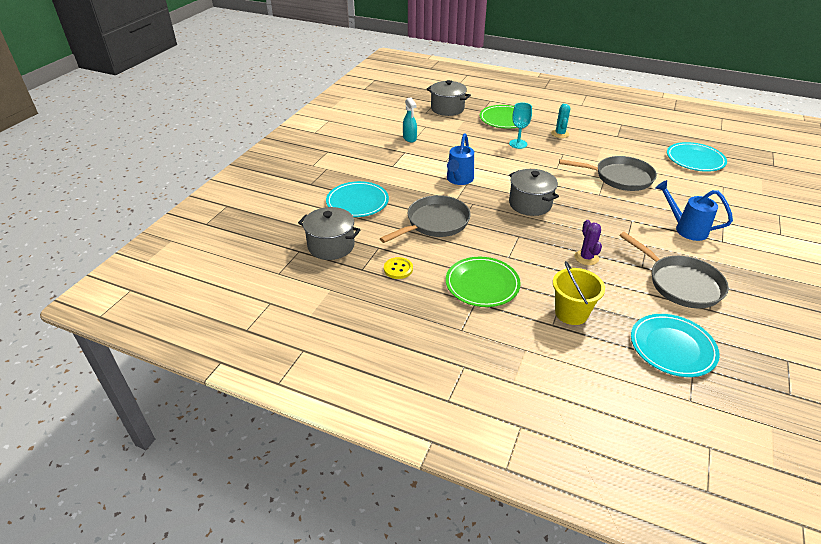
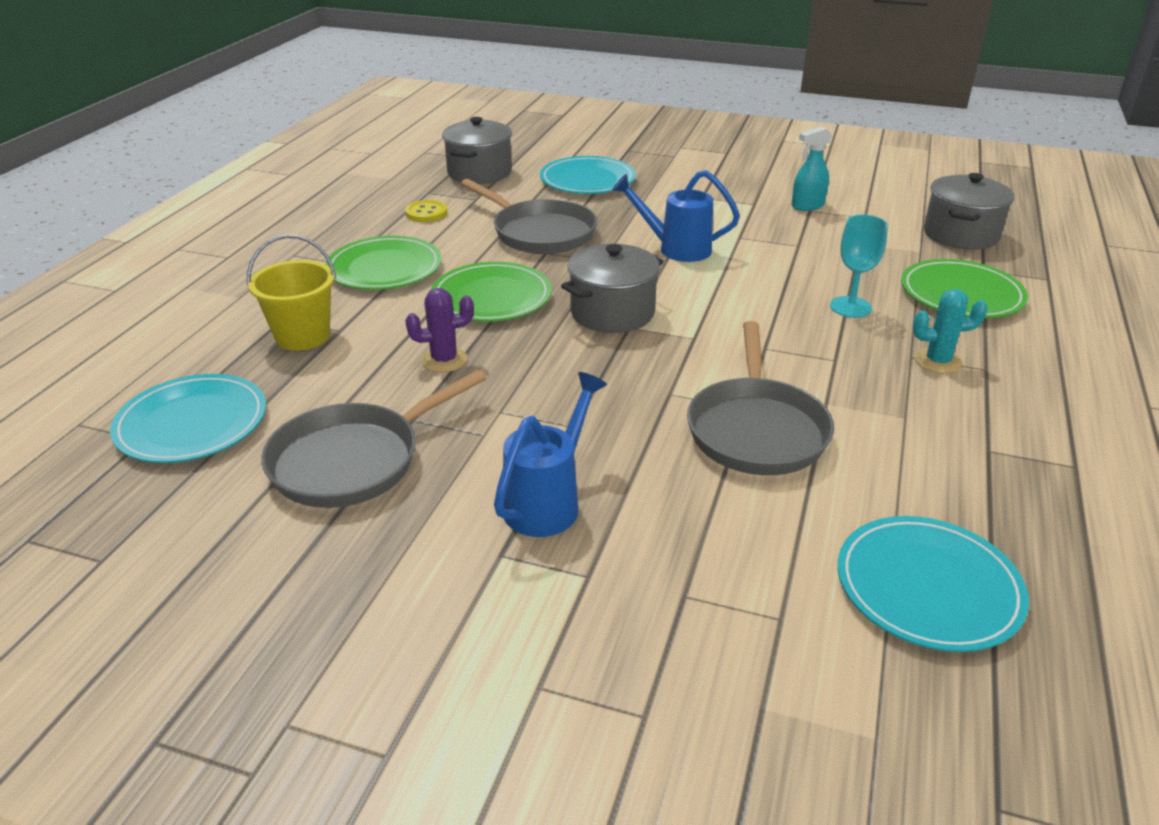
camera: 85 degrees right, 5 degrees down
(517, 242) = (491, 297): none -> green plate

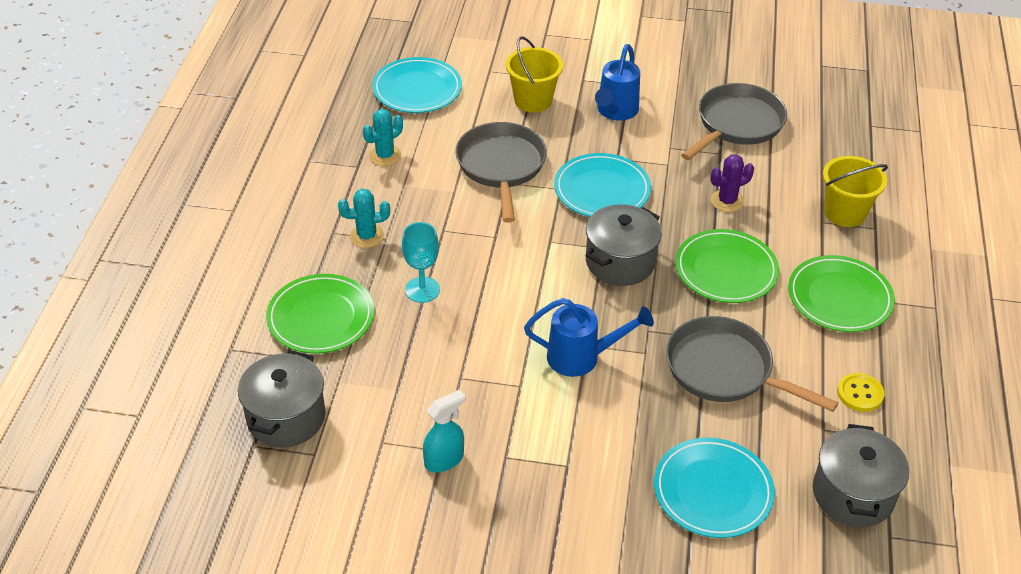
camera: 170 degrees right, 10 degrees up
(192, 424) = (852, 137): turquoise plate -> turquoise plate (602, 190)
(695, 539) = (533, 100): none -> yellow bucket
(949, 463) = (385, 155): none -> turquoise cactus

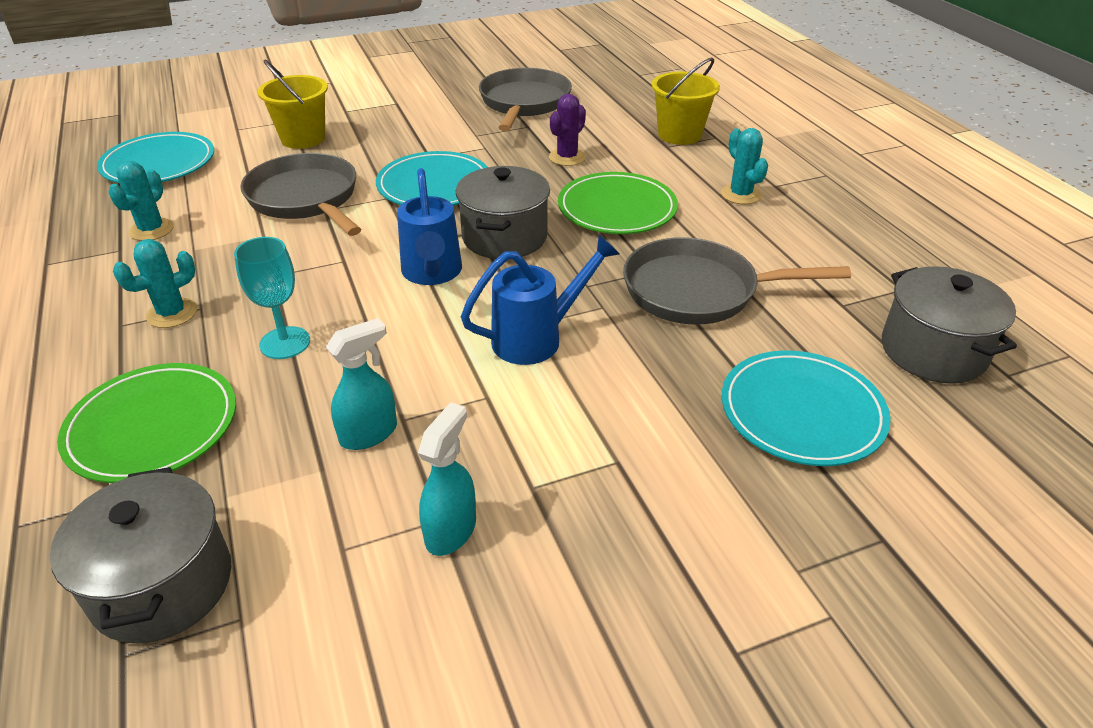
camera: 30 degrees left, 5 degrees down
(436, 378) = (369, 433): none -> turquoise spray bottle
(615, 112) = (398, 125): blue watering can -> blue watering can (432, 274)
(839, 297) = (740, 194): green plate -> turquoise cactus
(860, 393) = (840, 262): yellow button -> none

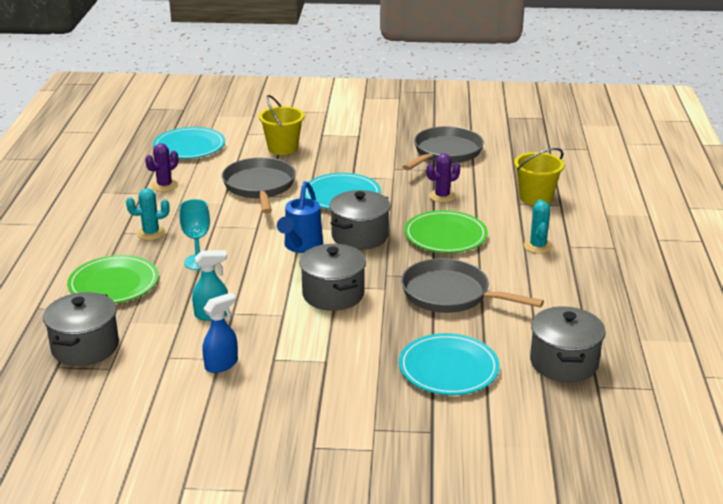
camera: 25 degrees right, 10 degrees down
(151, 230) = (164, 185): turquoise cactus -> purple cactus
(451, 530) = (221, 364): turquoise spray bottle -> blue spray bottle
(537, 338) = (333, 294): blue watering can -> grey pot

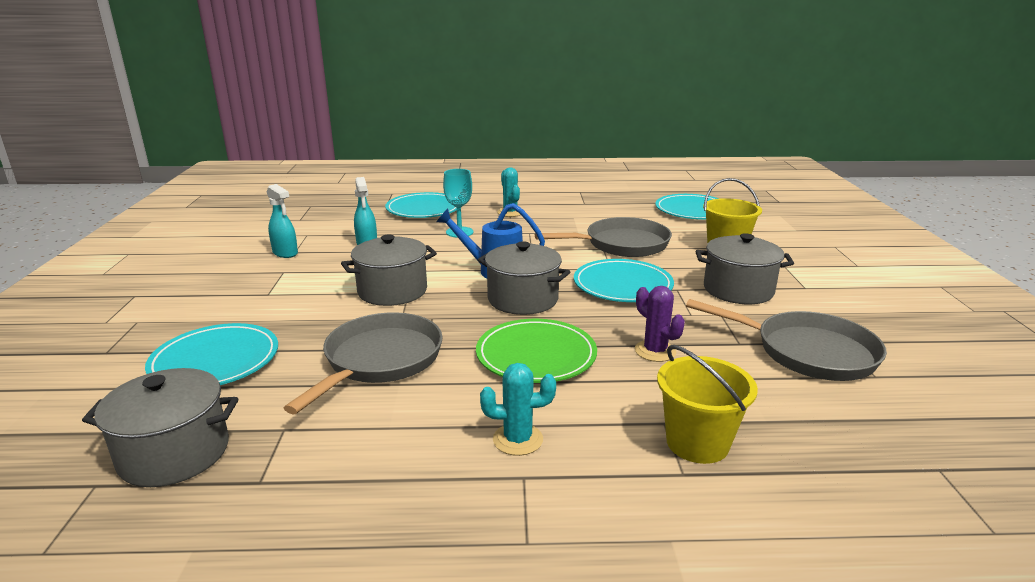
camera: 85 degrees right, 5 degrees down
(85, 347) = (332, 210): grey pot -> grey pot (738, 290)
(114, 284) = (424, 209): green plate -> turquoise plate
(164, 185) = (603, 209): purple cactus -> none
(221, 364) = (285, 253): blue spray bottle -> turquoise spray bottle

